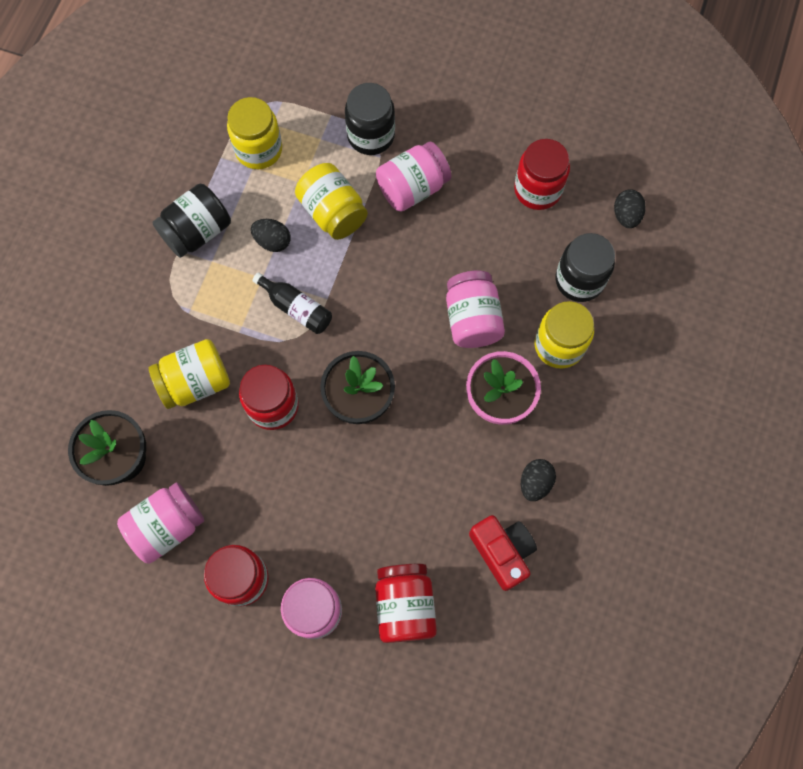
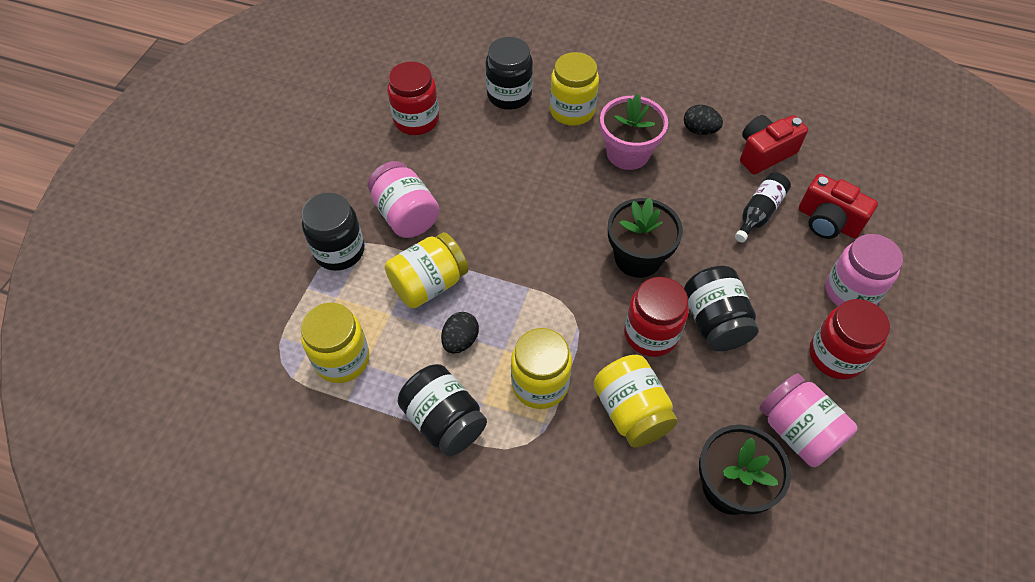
camera: 90 degrees left, 15 degrees down
(226, 307) = (540, 384): none -> yellow jar
(284, 466) = (714, 322): none -> black jar
(296, 308) = (540, 315): black bottle -> black bottle (759, 213)
(405, 605) = (827, 221): red jar -> red camera
(472, 319) = (548, 170): pink jar -> none
(626, 216) = (447, 63): black egg -> none

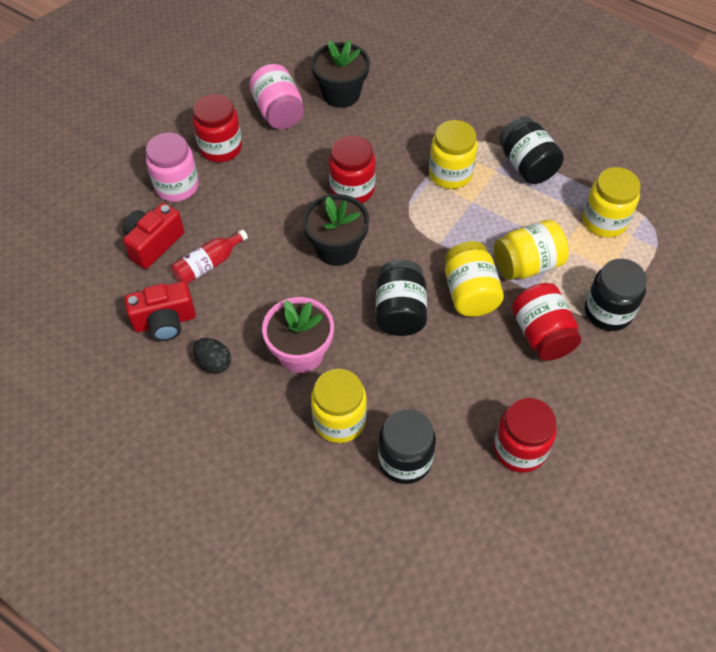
camera: 165 degrees left, 0 degrees up
(406, 215) = (542, 334): pink jar -> red jar
(460, 341) = (506, 215): black egg -> none
(631, 412) = (389, 144): yellow jar -> yellow jar (470, 293)
(714, 322) = (298, 187): black jar -> black jar (400, 311)
(759, 213) = (208, 264): black bottle -> red bottle
(827, 221) = (153, 244): red camera -> red camera turned 105 degrees counterclockwise

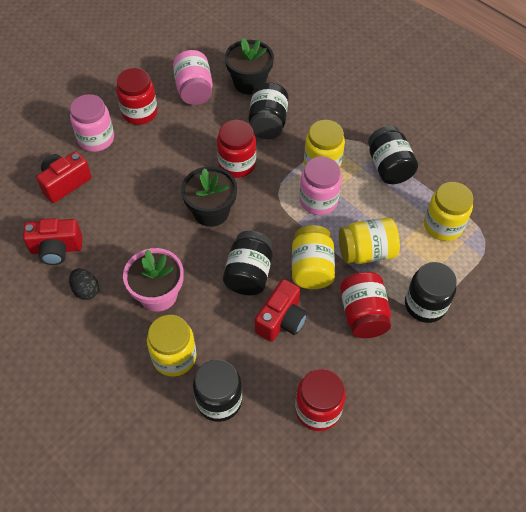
camera: 10 degrees right, 0 degrees up
(208, 264) = (104, 207): red bottle -> none
(375, 137) = (268, 123): none -> black jar
(451, 357) = (281, 320): none -> red camera
(457, 216) = (318, 201): none -> pink jar

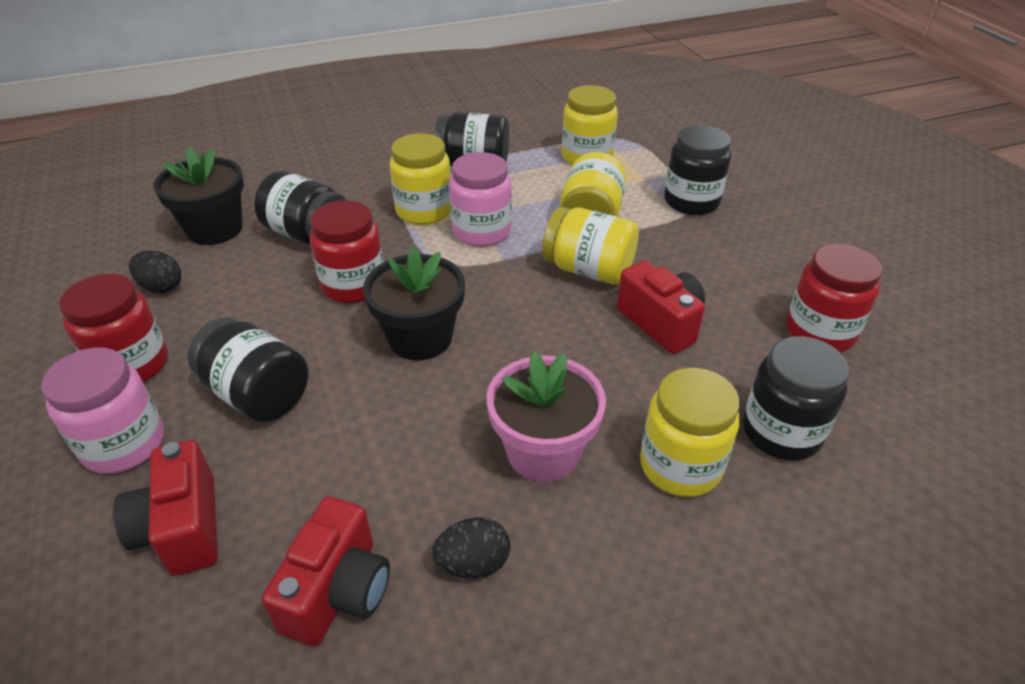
camera: 65 degrees left, 15 degrees down
(194, 90) = (161, 287): pink jar -> black egg
(249, 274) = (563, 331): black jar -> black jar (258, 394)
(363, 314) = (684, 250): red jar -> none

